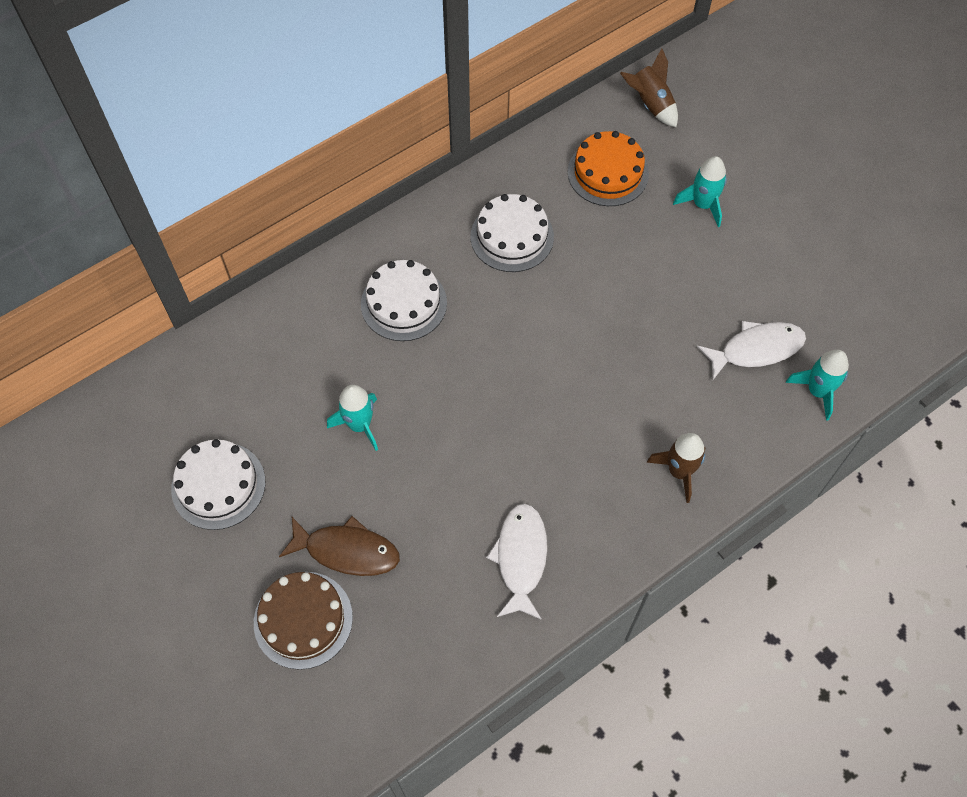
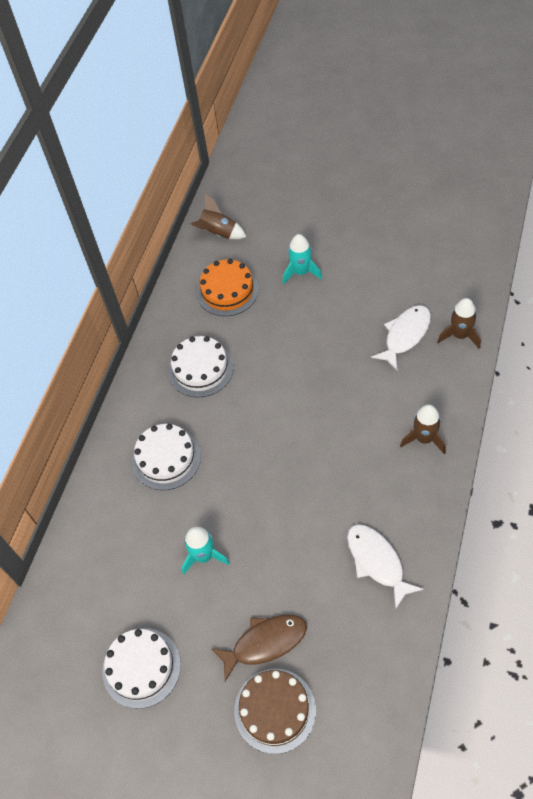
camera: 30 degrees left, 5 degrees down
(817, 391) = (460, 335): turquoise rocket -> brown rocket

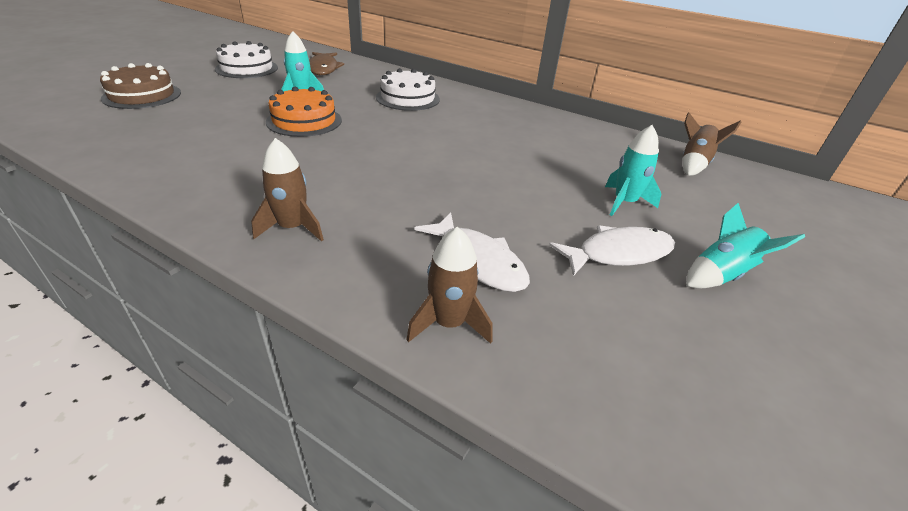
camera: 95 degrees right, 20 degrees down
(200, 369) = (496, 124): white cake -> none
(227, 291) = (599, 153): orange cake -> orange cake (304, 121)
(265, 643) = (197, 101): brown fish -> brown fish (323, 68)
(360, 229) = (721, 275): none -> turquoise rocket
(377, 562) = (186, 159): white fish -> white fish (618, 253)

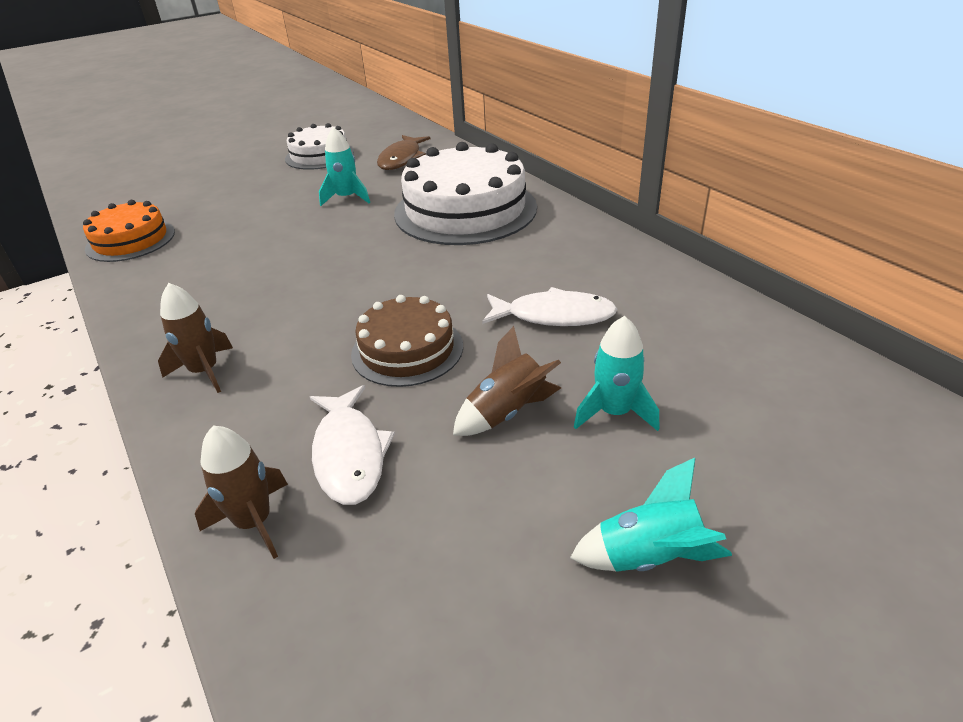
camera: 30 degrees right, 0 degrees up
(142, 95) = (197, 188): brown cake -> brown cake (407, 350)
(304, 121) = (322, 234): orange cake -> orange cake (130, 240)
(408, 98) = (465, 210): white cake -> white cake, size x1.73
(618, 253) = (530, 486): white fish -> white fish (554, 316)
(693, 164) = (798, 367): brown rocket -> brown rocket (507, 412)

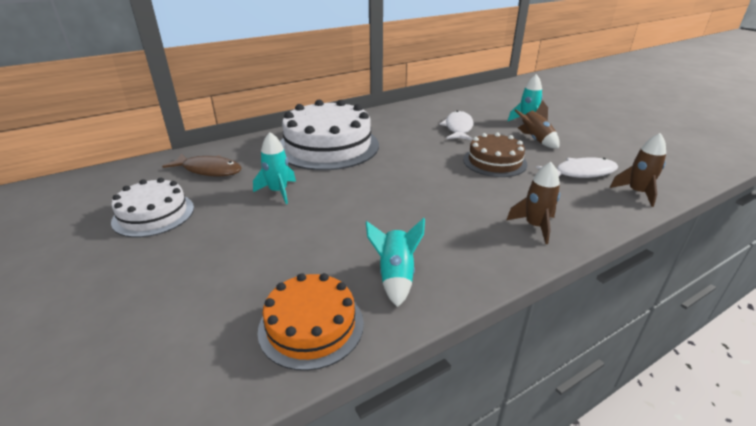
camera: 90 degrees left, 5 degrees down
(649, 556) = (596, 123): turquoise rocket -> turquoise rocket (395, 276)

